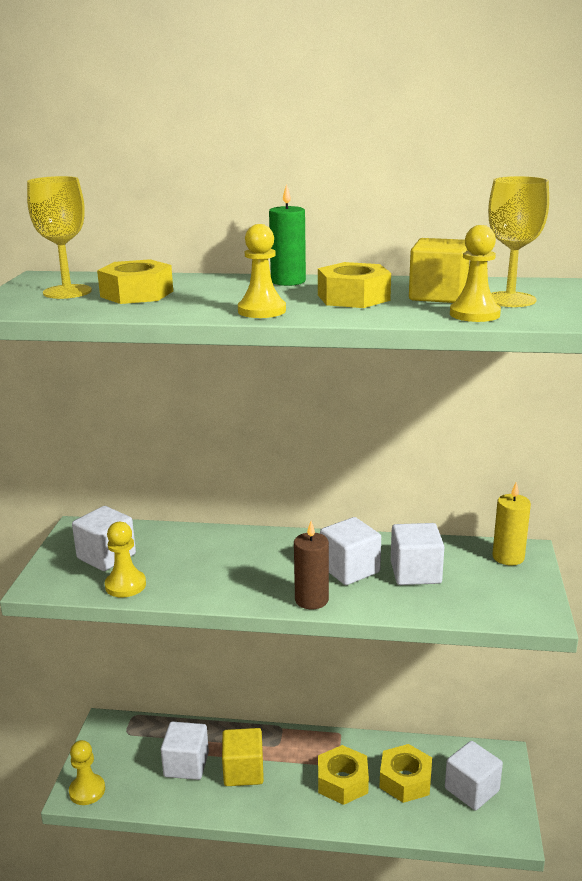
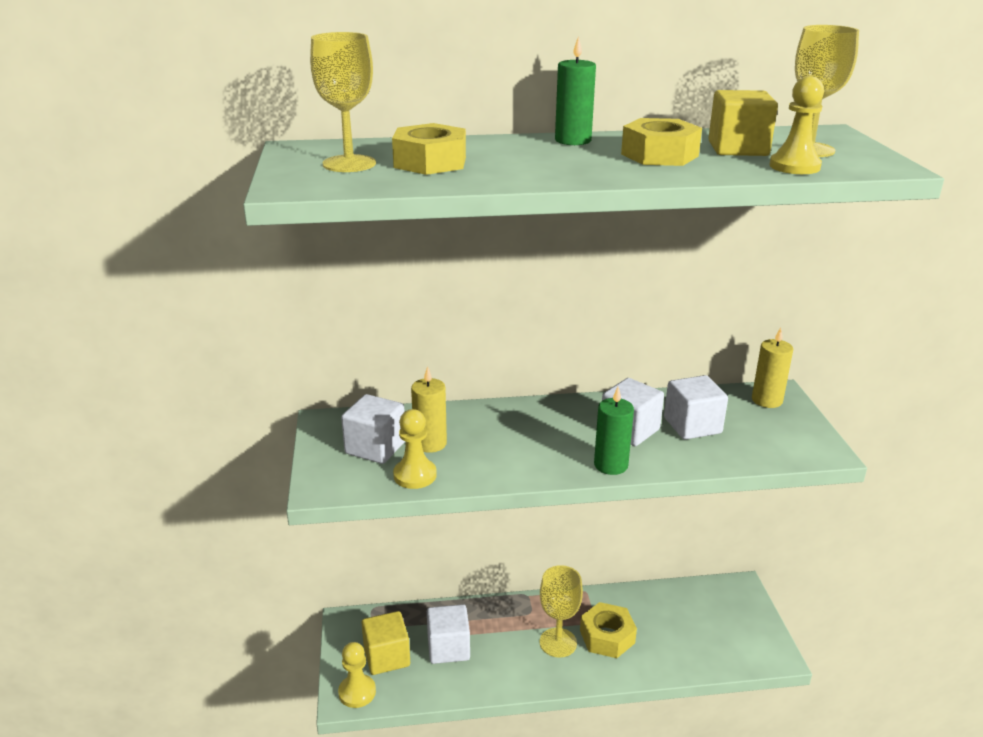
camera: 15 degrees left, 5 degrees up
(156, 558) = (430, 443): none -> yellow candle
(243, 771) = (508, 644): yellow cube -> yellow cube (387, 656)
(261, 311) = (586, 174): yellow pawn -> none
(292, 778) = (558, 642): none -> yellow goblet
(311, 600) = (611, 465): brown candle -> green candle
(405, 780) = (664, 625): yellow nut -> none
(471, 790) = (726, 623): white cube -> none

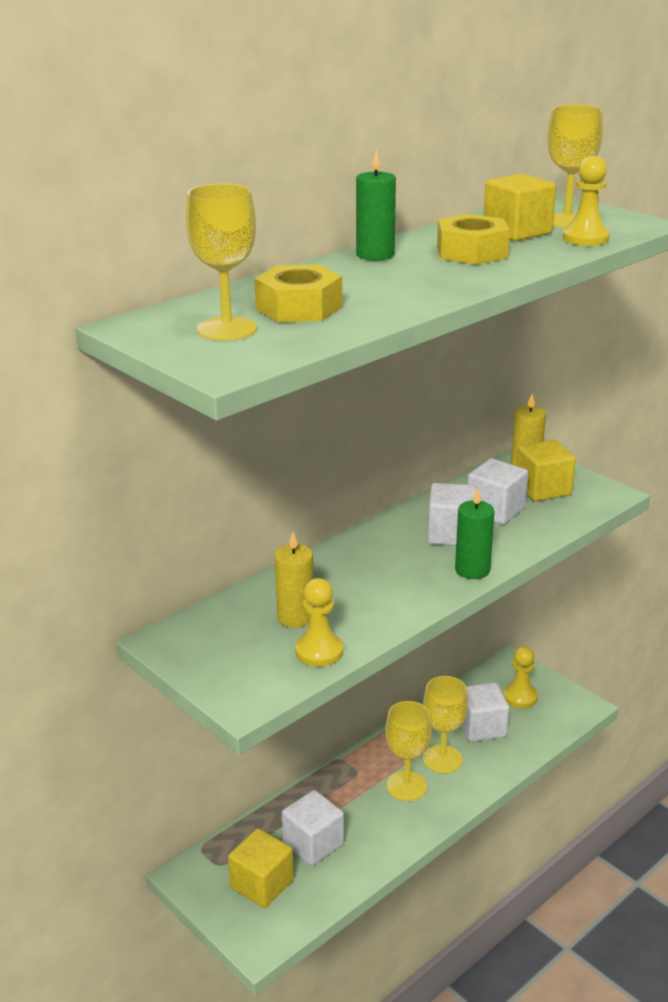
camera: 35 degrees left, 0 degrees up
(357, 692) = (266, 932): yellow pawn -> yellow pawn (520, 697)
(375, 447) = (248, 643): white cube -> white cube (482, 727)
(607, 637) = (442, 759): yellow nut -> yellow goblet
(760, 424) = (542, 489): none -> yellow cube

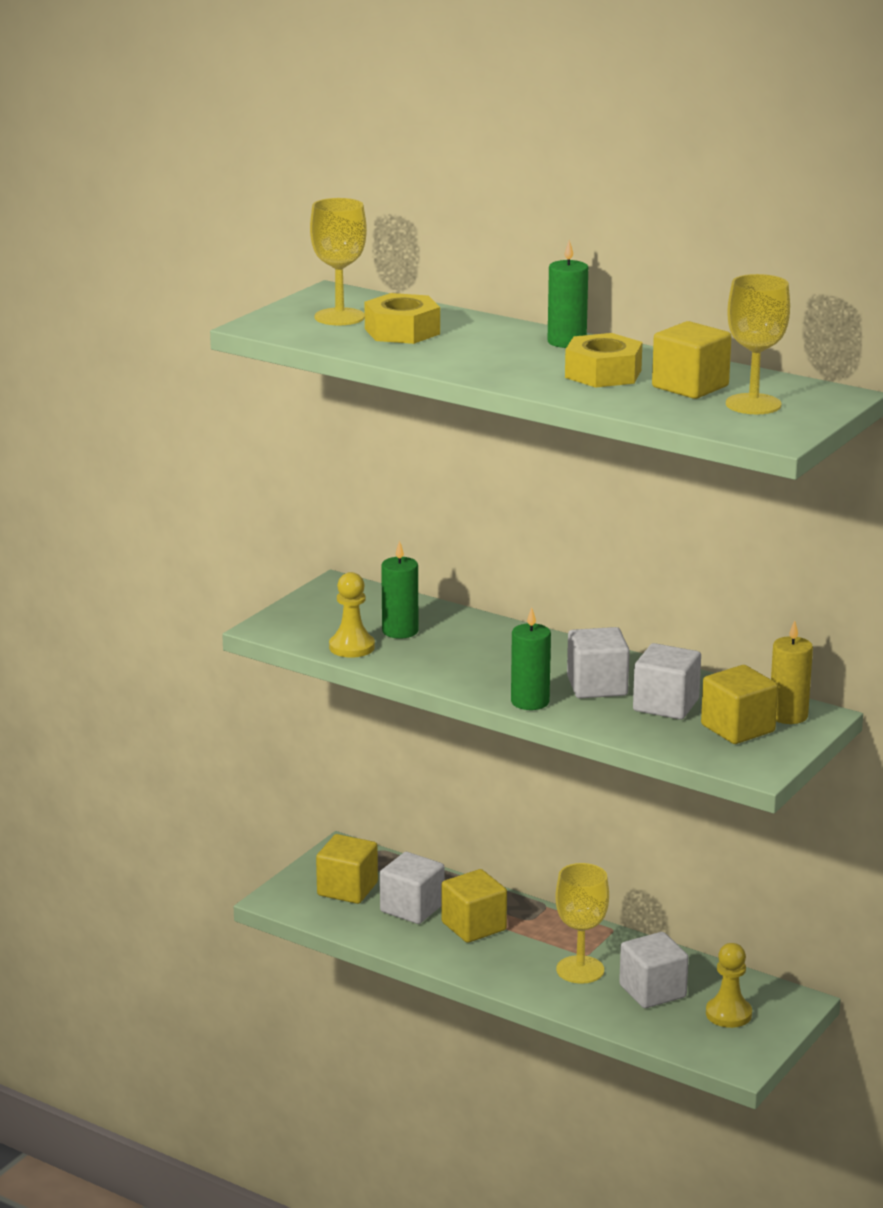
camera: 75 degrees right, 5 degrees down
(295, 617) = (400, 631): yellow candle -> green candle
(357, 808) = (474, 926): none -> yellow cube
(406, 786) = (523, 951): yellow goblet -> none
(585, 238) = (689, 413): yellow pawn -> none

